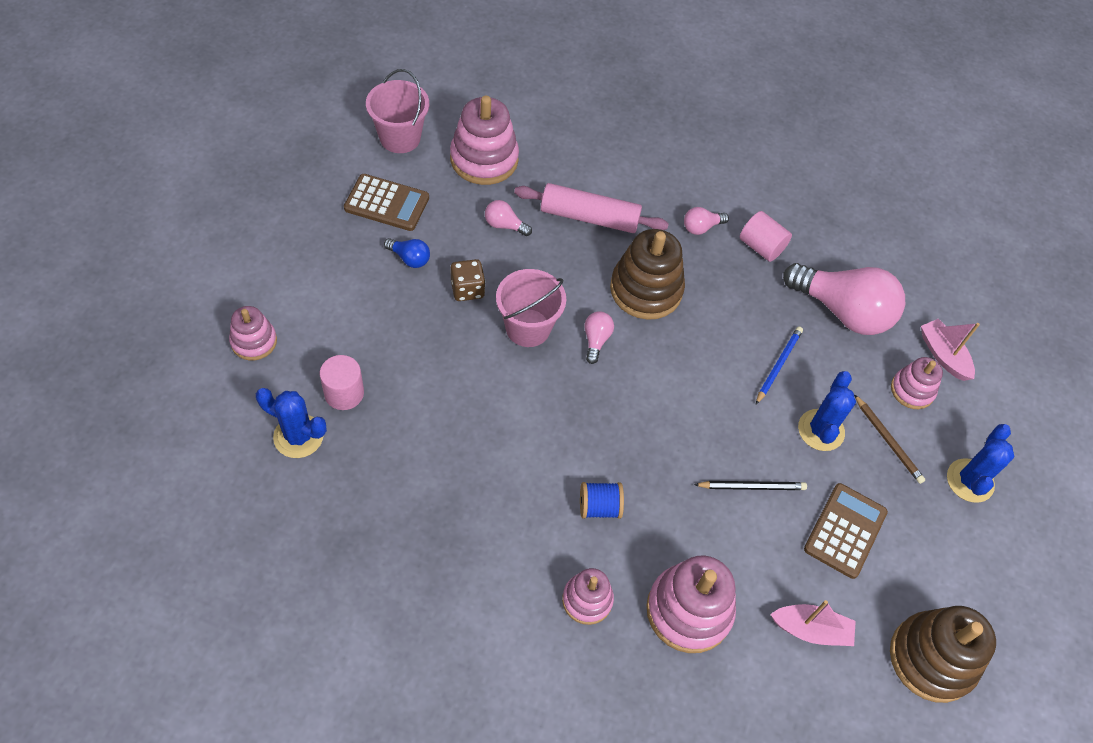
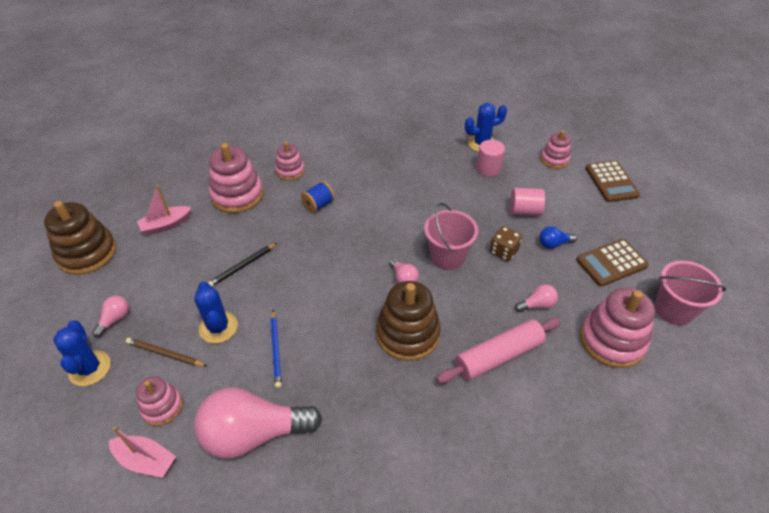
camera: 145 degrees right, 10 degrees down
(701, 227) = (418, 418): pink light bulb -> pink light bulb (115, 319)
(761, 247) = (359, 441): pink cylinder -> pink cylinder (524, 211)
(845, 531) = (170, 281): brown calculator -> brown calculator (611, 182)

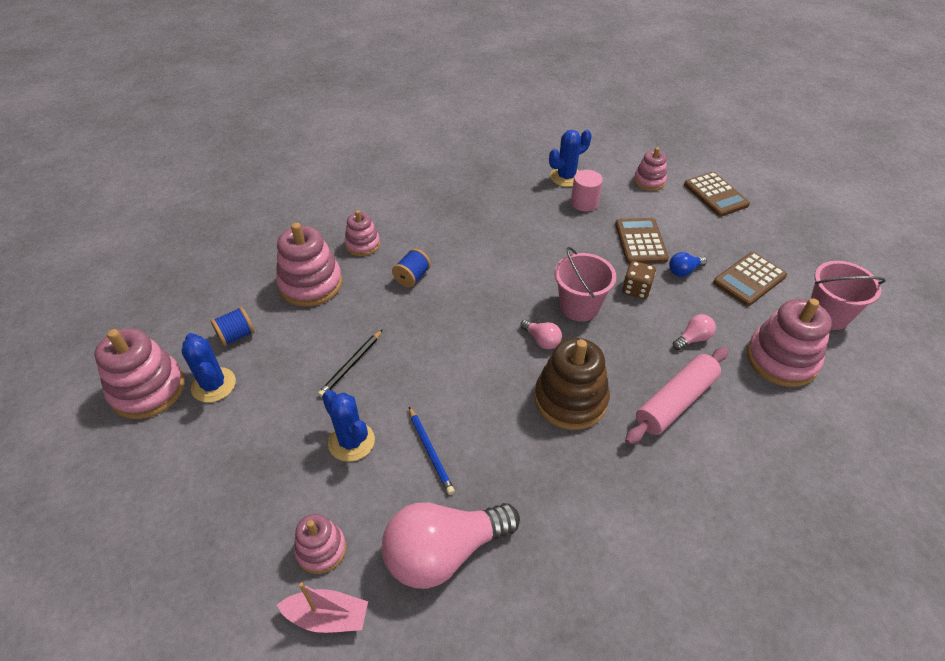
camera: 15 degrees left, 0 degrees up
(87, 253) = (148, 389): brown stacking toy -> pink stacking toy
(90, 368) = (210, 527): blue cactus -> blue cactus (213, 385)
(115, 319) = (218, 461): pink light bulb -> none
(165, 354) = (299, 487): brown pencil -> none
(166, 225) = (236, 335): pink boat -> blue spool
(524, 211) = (640, 241): pink cylinder -> brown calculator

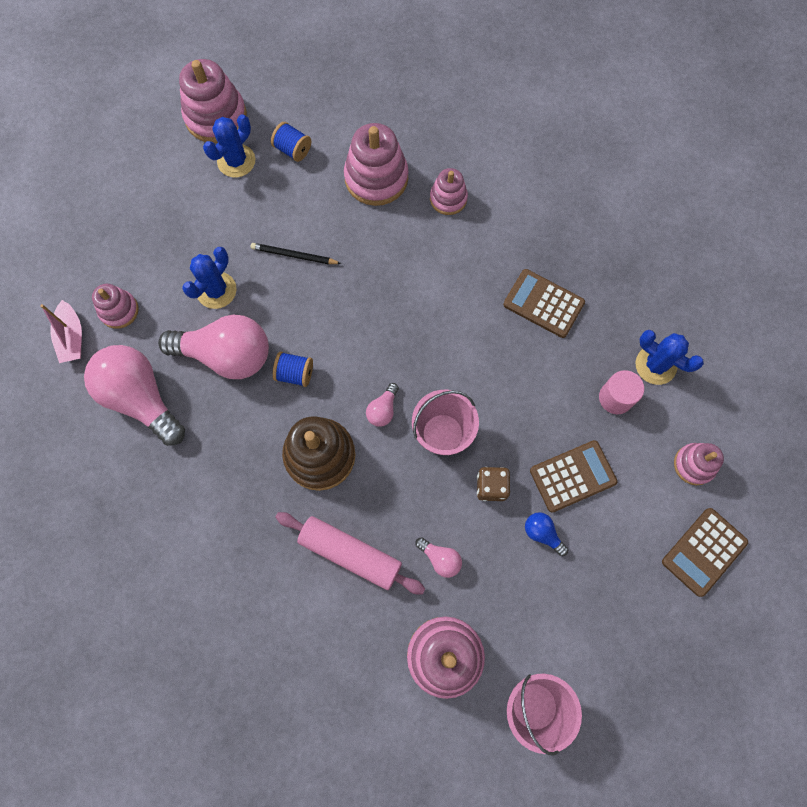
camera: 70 degrees right, 25 degrees up
(412, 277) = (421, 262): blue spool -> blue spool (295, 373)
(430, 451) = (226, 355): blue pencil -> pink light bulb
(749, 279) = (558, 610): brown calculator -> brown calculator (543, 304)

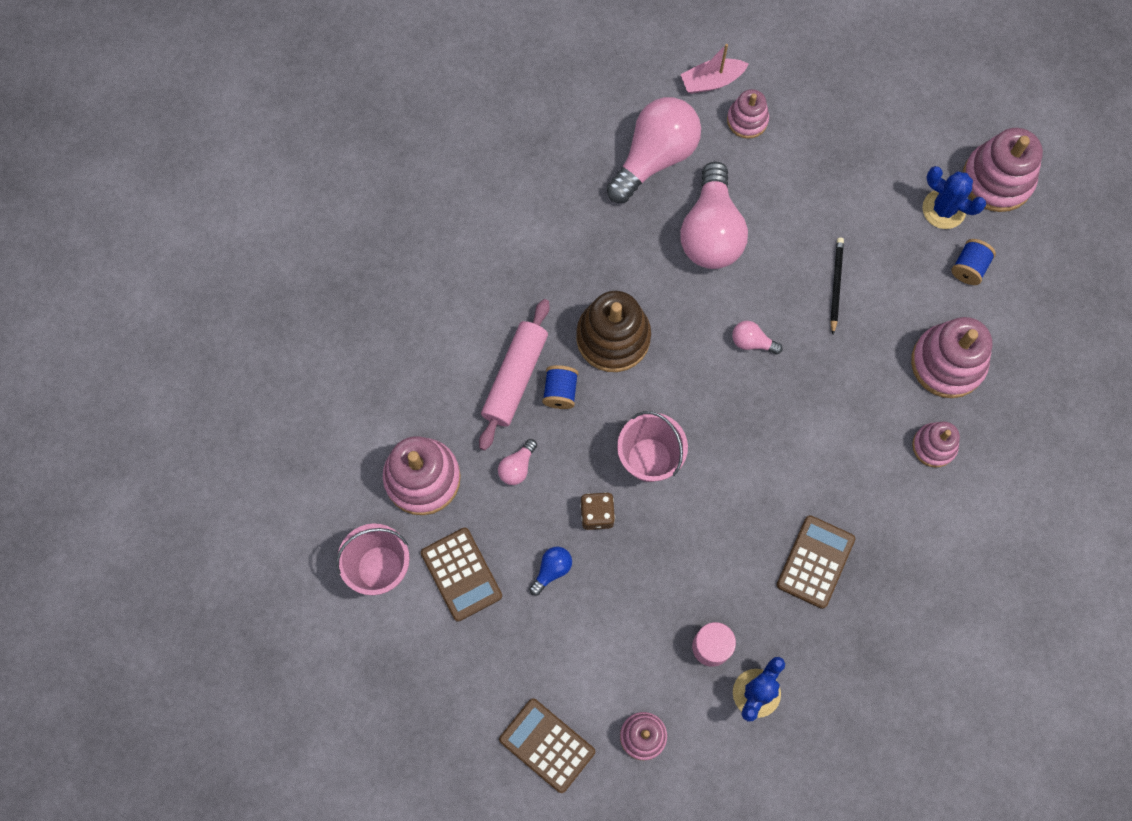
camera: 85 degrees right, 0 degrees up
(216, 290) = (783, 211): blue cactus -> none
(295, 373) = (699, 302): blue spool -> blue spool (560, 391)
(383, 410) = (669, 396): pink light bulb -> pink light bulb (752, 342)
(572, 476) = (617, 600): brown calculator -> brown calculator (461, 574)

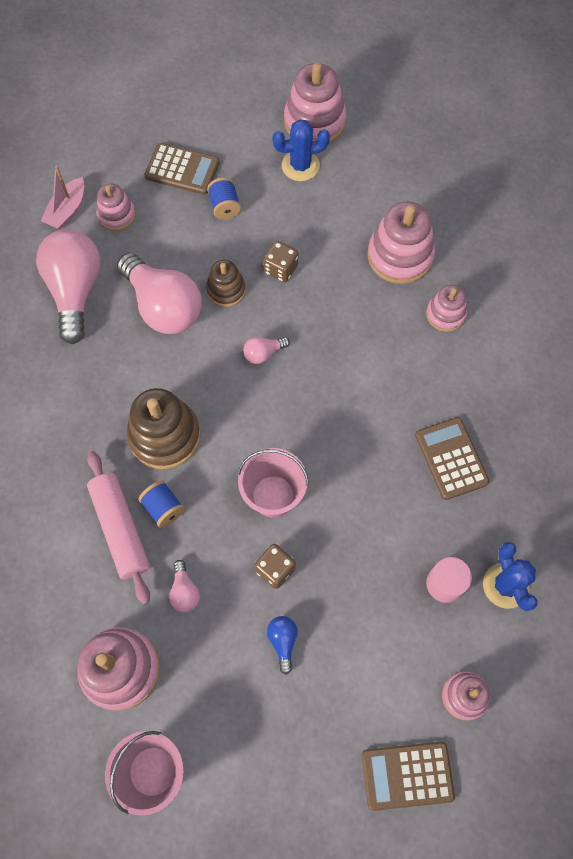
camera: 45 degrees left, 5 degrees down
(461, 574) = (220, 712): brown calculator -> brown calculator (182, 169)
(774, 262) = (226, 290): none -> brown stacking toy
(835, 285) = (280, 269): black pencil -> brown dice
(969, 267) = (352, 187): blue spool -> blue spool (225, 206)

